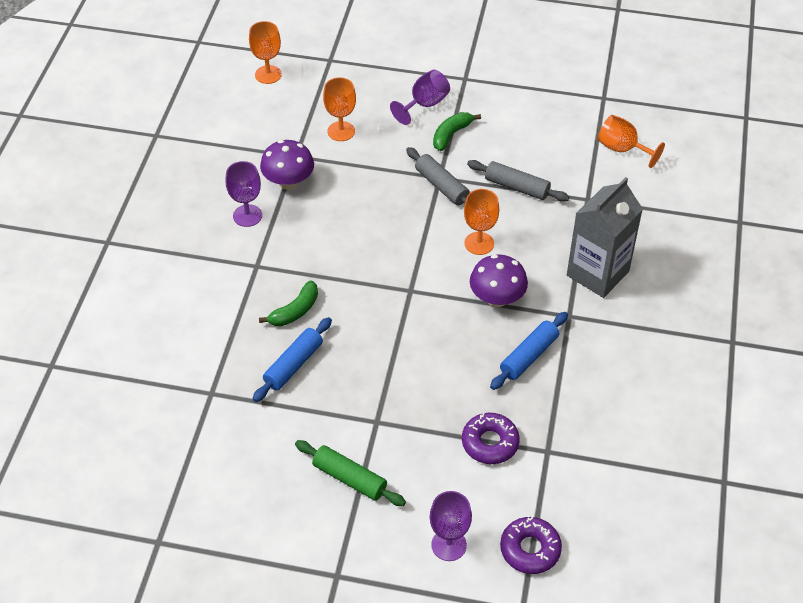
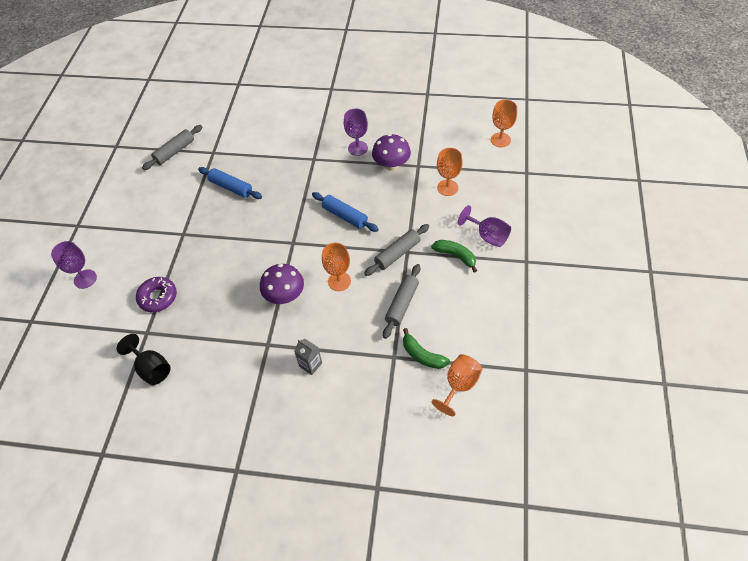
camera: 90 degrees right, 5 degrees up
(196, 447) = (175, 151): none -> grey rolling pin
(295, 311) = (275, 182): green banana -> green banana (422, 355)
(350, 478) = (142, 224): green rolling pin -> none
(529, 356) = (230, 318): blue rolling pin -> blue rolling pin (345, 216)
(530, 549) = (72, 324): purple donut -> none
(597, 273) = (310, 364): grey carton -> grey carton, size x0.44
(603, 439) = (151, 368): none -> black goblet

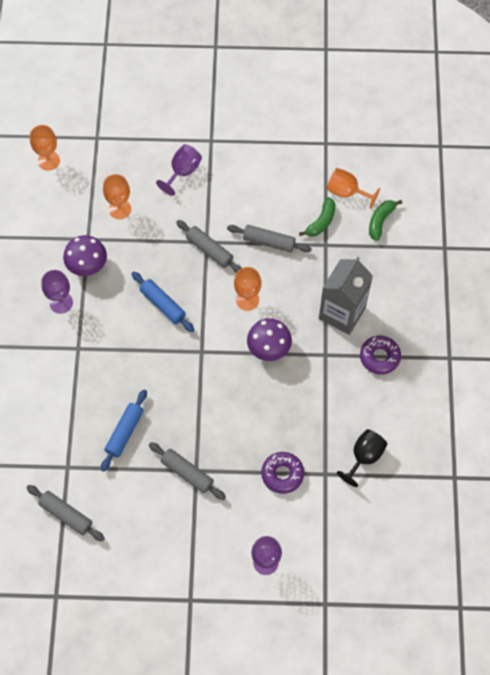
camera: 100 degrees left, 10 degrees up
(182, 227) = (187, 473): none -> grey rolling pin
(253, 396) = (379, 357): none -> purple donut
(310, 364) = (342, 313): grey carton -> grey carton, size x2.25
(345, 216) = (163, 304): blue rolling pin -> blue rolling pin turned 75 degrees counterclockwise
(455, 256) = (209, 199): green banana -> green banana (380, 221)

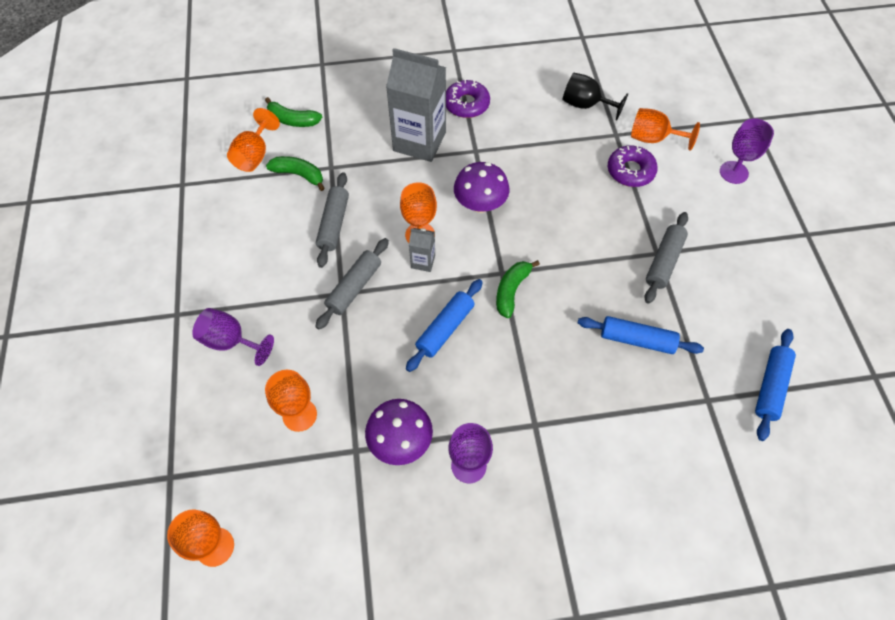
camera: 100 degrees left, 5 degrees down
(66, 515) = (771, 387): grey rolling pin -> blue rolling pin
(184, 355) = (511, 290): none -> green banana
(222, 298) = (423, 261): none -> grey carton
(315, 505) = (653, 138): none -> orange goblet

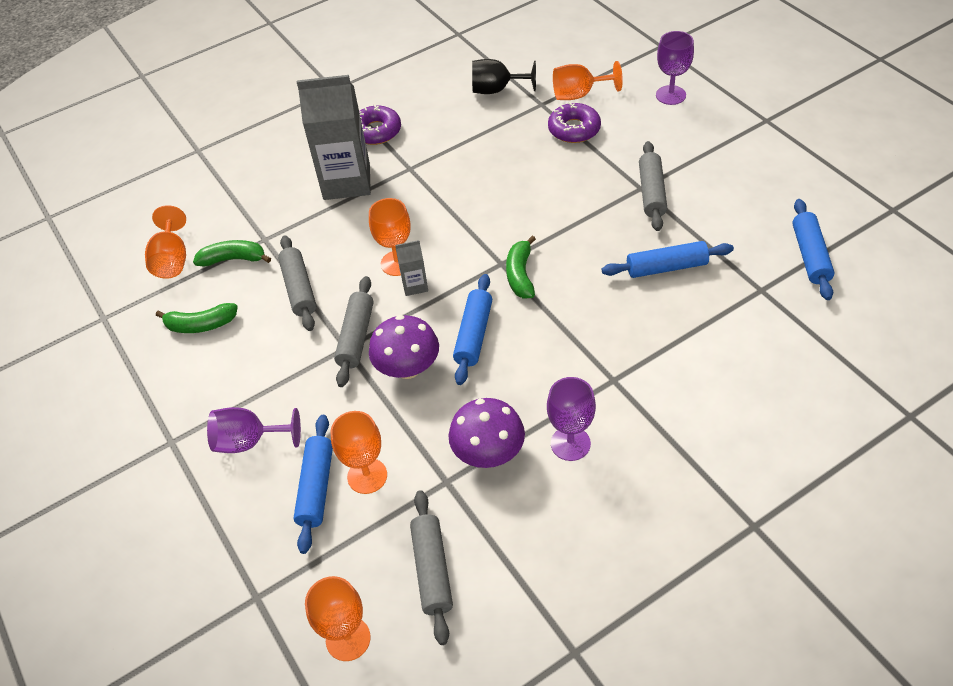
camera: 20 degrees left, 10 degrees down
(258, 406) = (316, 487): none -> blue rolling pin
(293, 120) = (196, 212): green banana -> green banana (201, 325)
(305, 522) = (432, 570): none -> grey rolling pin
(480, 204) = (443, 212): purple mushroom -> purple mushroom (408, 368)

